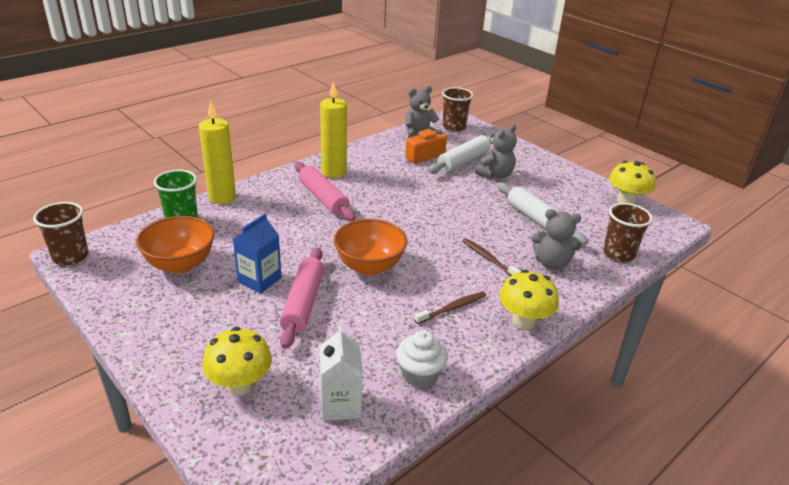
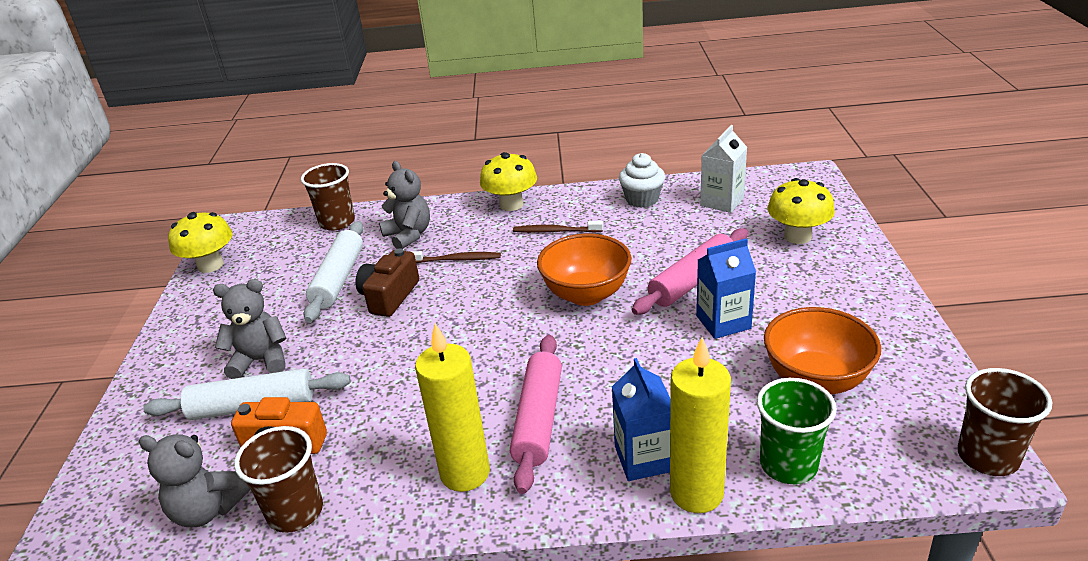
camera: 135 degrees left, 0 degrees up
(256, 201) = (644, 458): none -> blue carton
(454, 127) = (118, 505): brown cup -> brown cup (295, 512)
(488, 258) = (457, 259): brown toothbrush -> brown toothbrush turned 90 degrees counterclockwise
(489, 222) = (389, 296): none -> brown camera

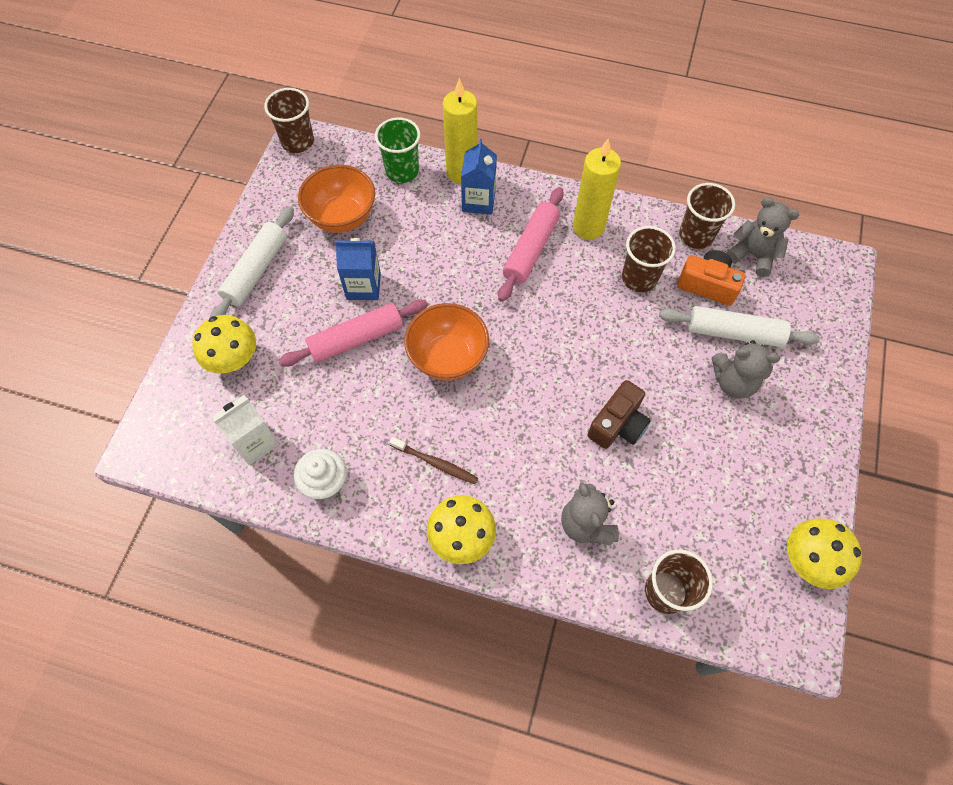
camera: 165 degrees left, 30 degrees up
(338, 279) = (665, 473): white rolling pin -> white rolling pin (256, 271)
(380, 430) = (639, 278): none -> brown cup
(457, 259) = (545, 456): brown toothbrush -> none

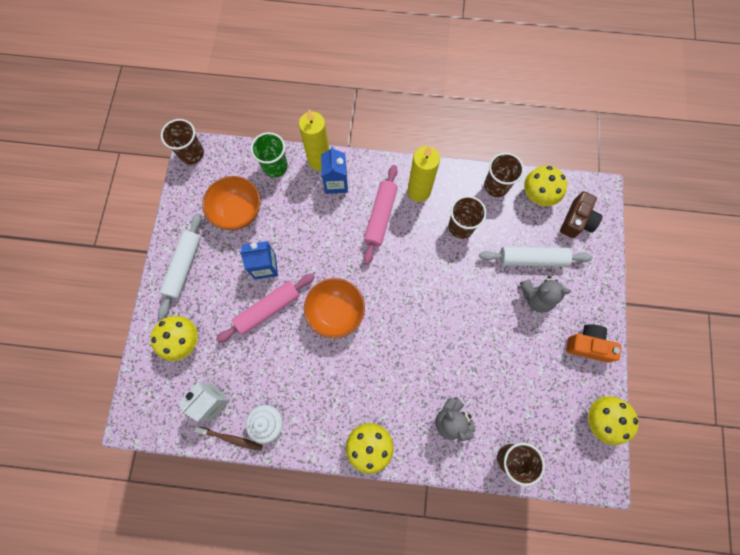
camera: 10 degrees left, 10 degrees up
(436, 463) = (342, 395): brown toothbrush -> brown toothbrush (232, 439)
(618, 424) = (462, 343): brown camera -> brown camera (577, 220)
(707, 285) = (509, 224): orange camera -> orange camera (588, 345)
(753, 255) = (538, 195): grey teddy bear -> yellow mushroom

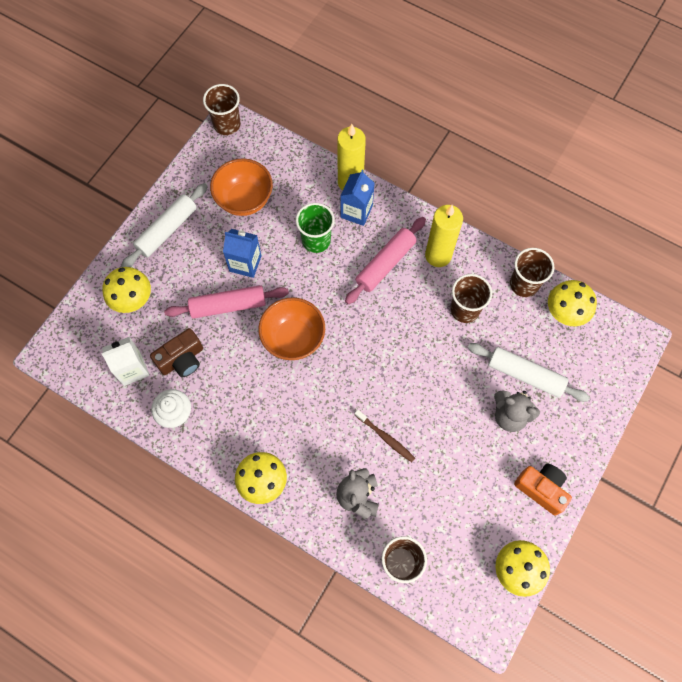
camera: 25 degrees right, 5 degrees down
(232, 439) = (134, 412): brown toothbrush -> brown toothbrush (386, 438)
(275, 166) = (303, 170): green cup -> green cup (316, 240)
(577, 220) = (595, 357): brown camera -> brown camera (182, 359)

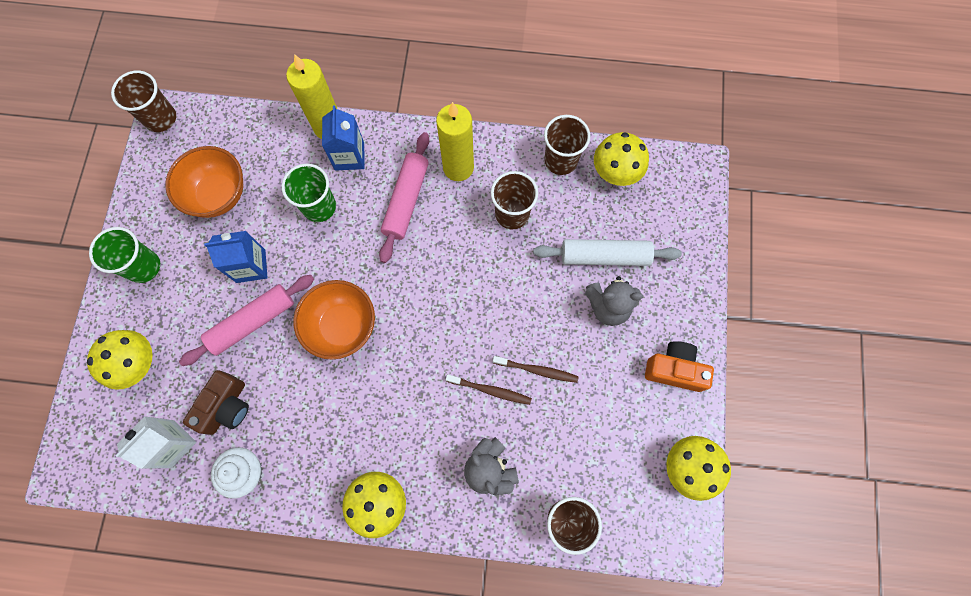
camera: 25 degrees left, 5 degrees up
(167, 230) = (144, 267): white rolling pin -> green cup
(429, 439) = (537, 370): none -> brown toothbrush

